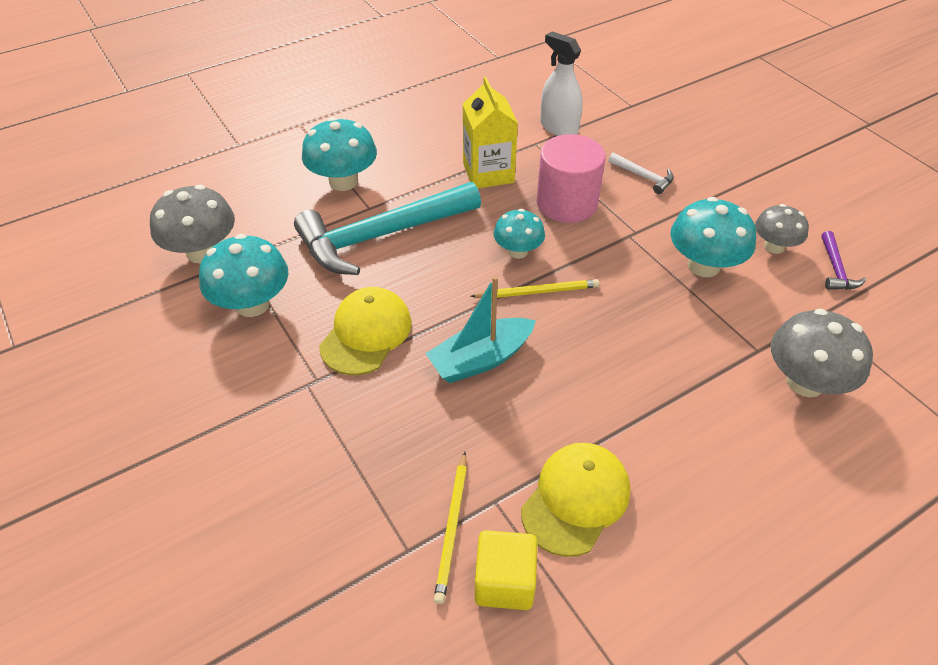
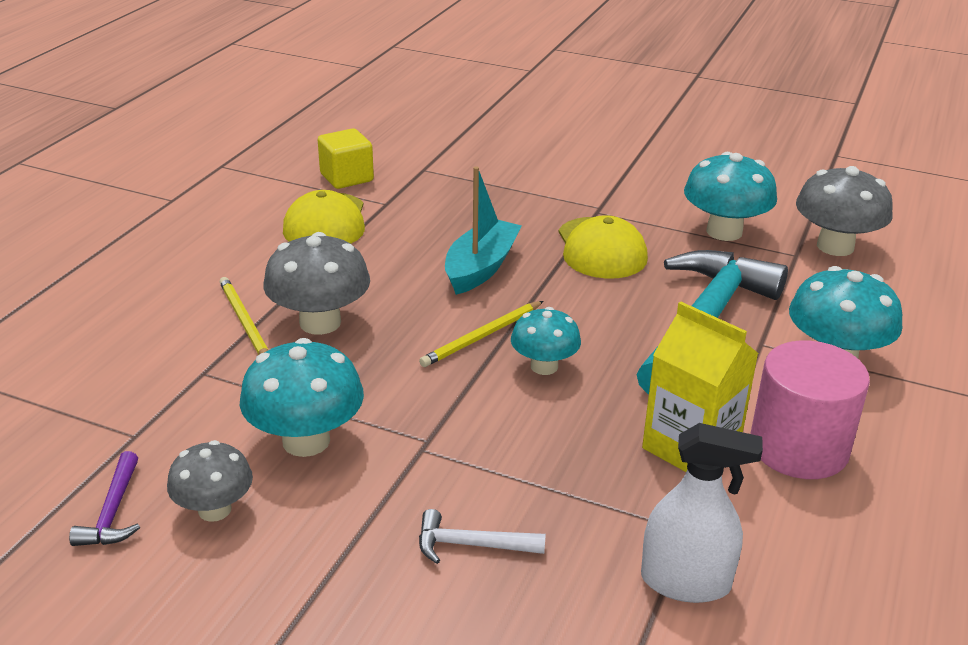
camera: 145 degrees right, 15 degrees down
(452, 528) = (404, 185): yellow pencil -> yellow pencil (244, 322)
(566, 203) = (545, 450): pink cylinder -> pink cylinder (799, 447)
(805, 382) = (142, 362): grey mushroom -> grey mushroom (320, 322)
(835, 269) = (113, 512): purple hammer -> purple hammer turned 150 degrees counterclockwise

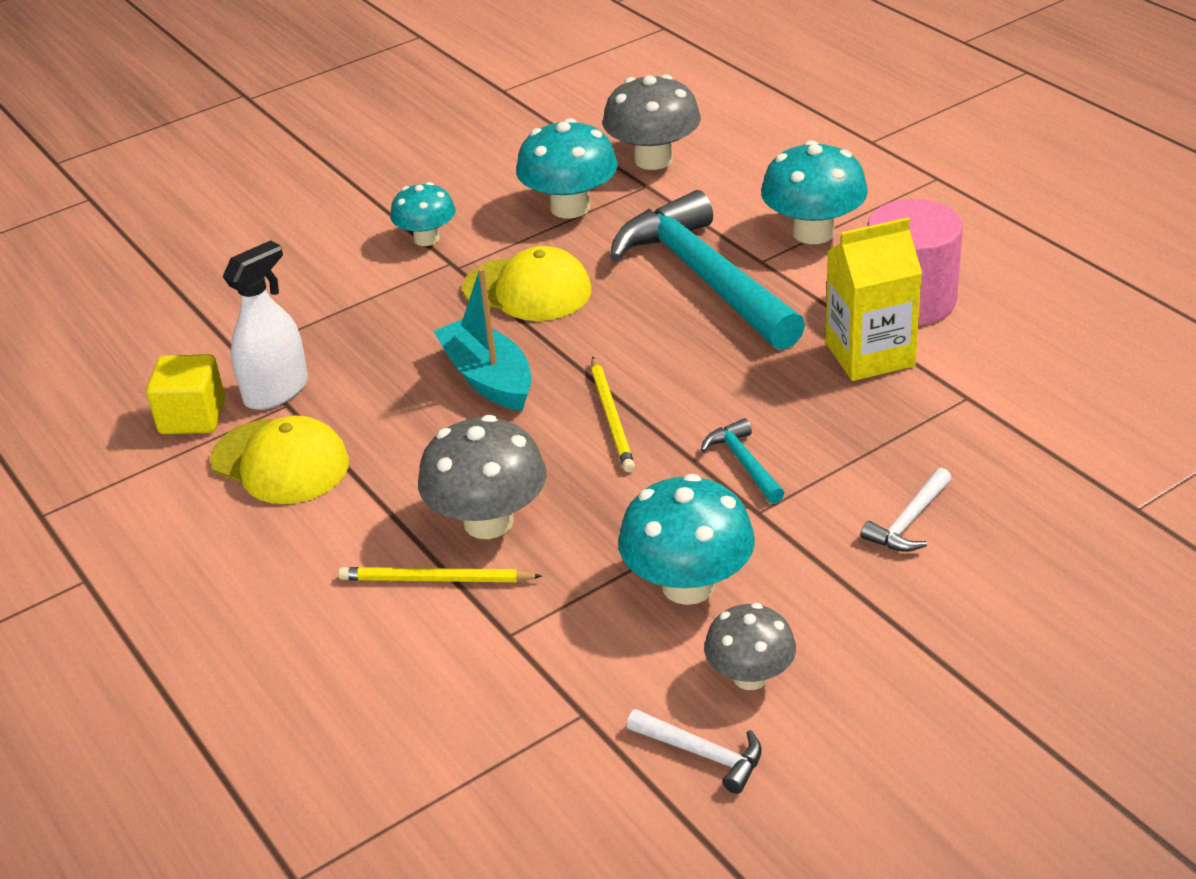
camera: 55 degrees left, 5 degrees up
(113, 512) = (702, 754): purple hammer -> white hammer
(478, 421) = (744, 463): none -> turquoise hammer
(544, 366) = (692, 395): turquoise mushroom -> turquoise mushroom (426, 239)
(685, 582) = (1024, 420): white spray bottle -> white spray bottle (276, 391)

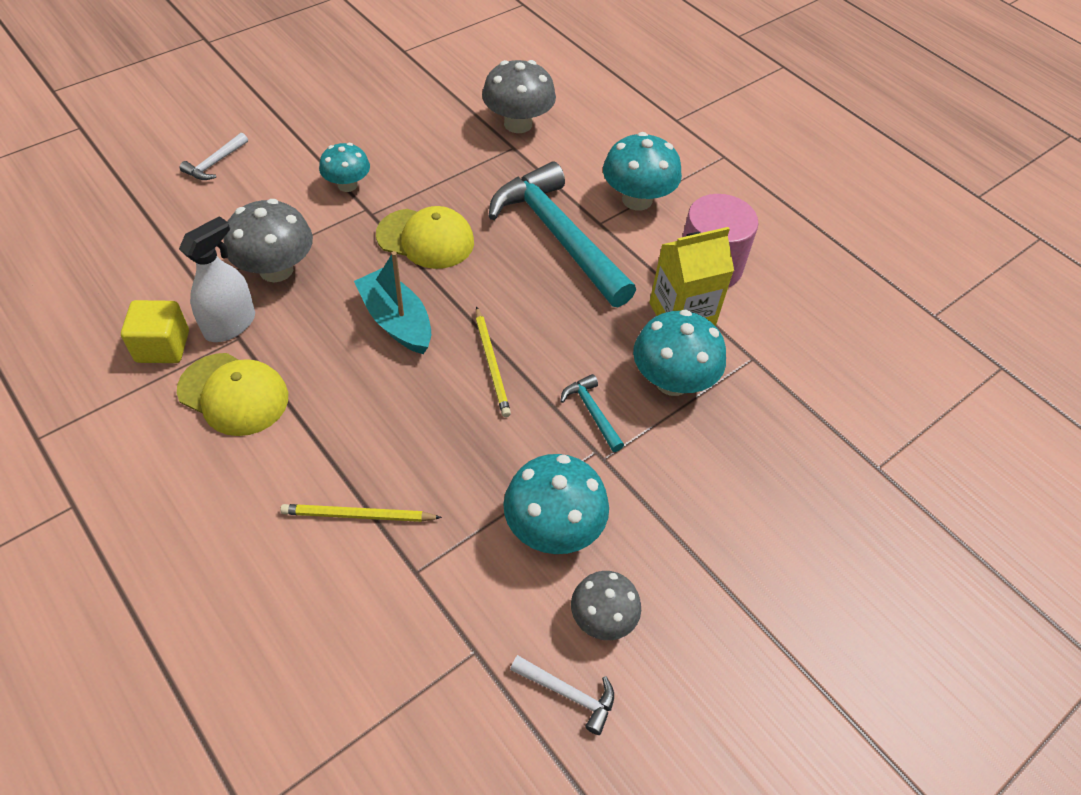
camera: 10 degrees left, 15 degrees up
(488, 522) = (398, 460): grey mushroom -> grey mushroom (276, 270)
(570, 207) = (456, 163): turquoise mushroom -> turquoise mushroom (672, 381)
(909, 521) = (715, 473): white hammer -> white hammer (215, 163)

